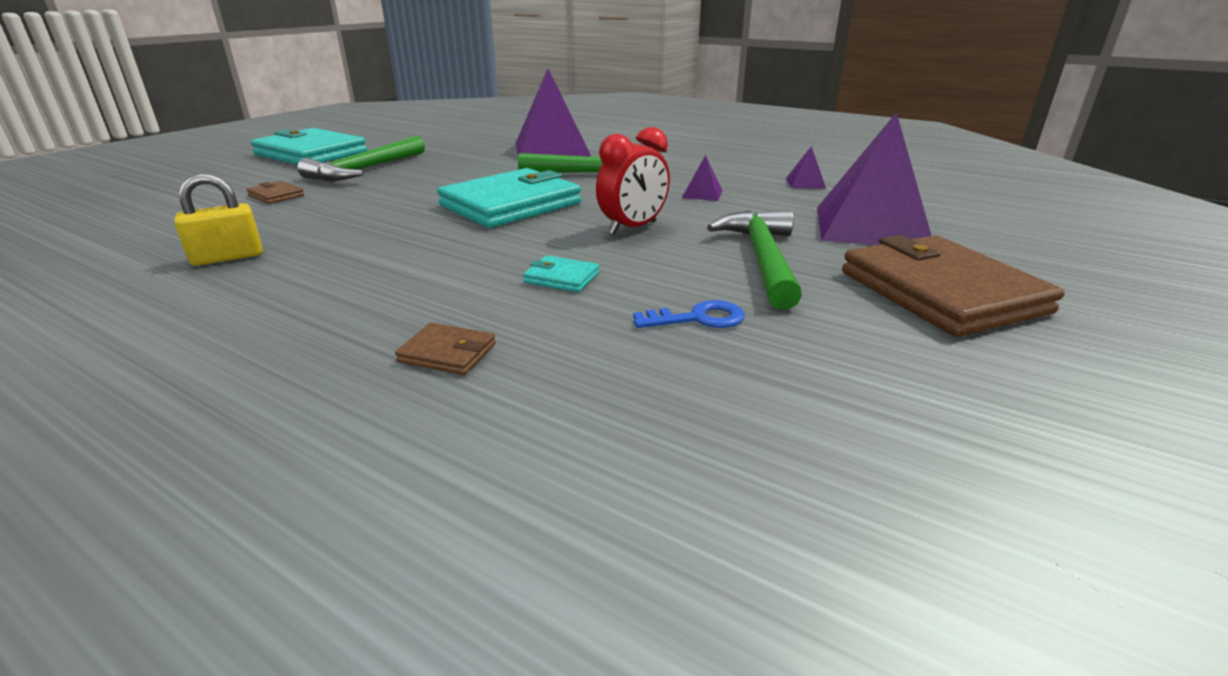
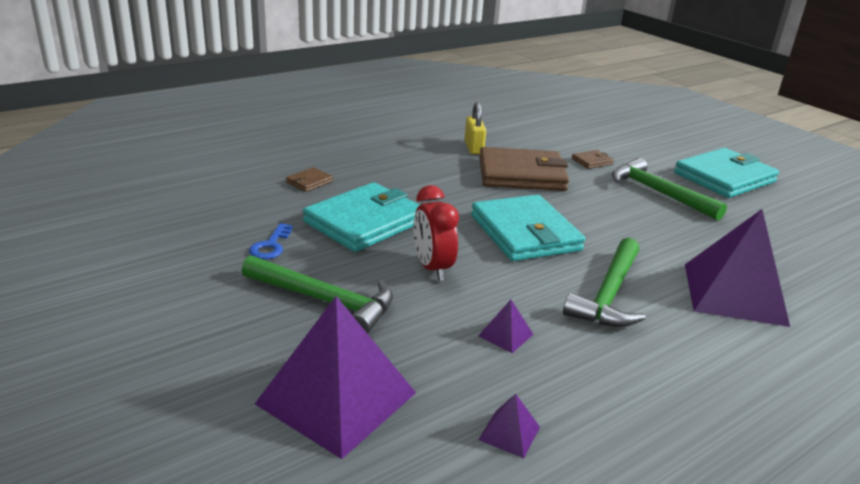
camera: 110 degrees right, 0 degrees up
(561, 278) = (365, 222): turquoise wallet -> turquoise wallet, size x2.40
(940, 292) = (195, 351): brown wallet -> brown wallet (521, 174)

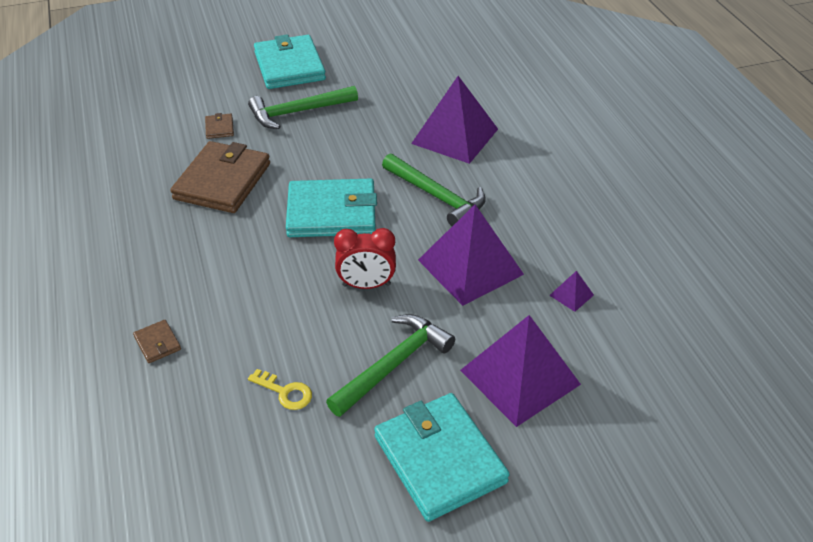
camera: 70 degrees left, 15 degrees up
(271, 246) = (285, 392): blue key -> yellow key
(365, 222) = (267, 314): turquoise wallet -> turquoise wallet (439, 459)
(473, 148) = (144, 197): yellow padlock -> none
(505, 335) = (470, 267): purple pyramid -> purple pyramid, size x2.46

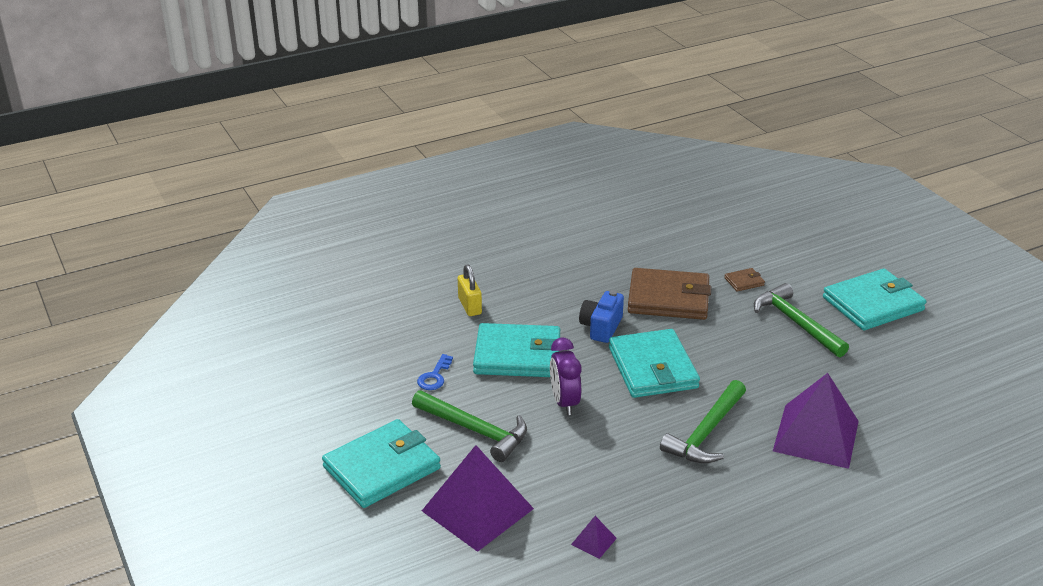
camera: 80 degrees right, 10 degrees down
(157, 343) = (470, 306): brown wallet -> yellow padlock
(250, 237) = (601, 327): none -> blue camera
(272, 311) = (517, 355): none -> turquoise wallet
(285, 392) = (434, 376): yellow key -> blue key
(366, 285) = (564, 402): red clock -> purple clock
(470, 267) = (610, 466): purple pyramid -> none

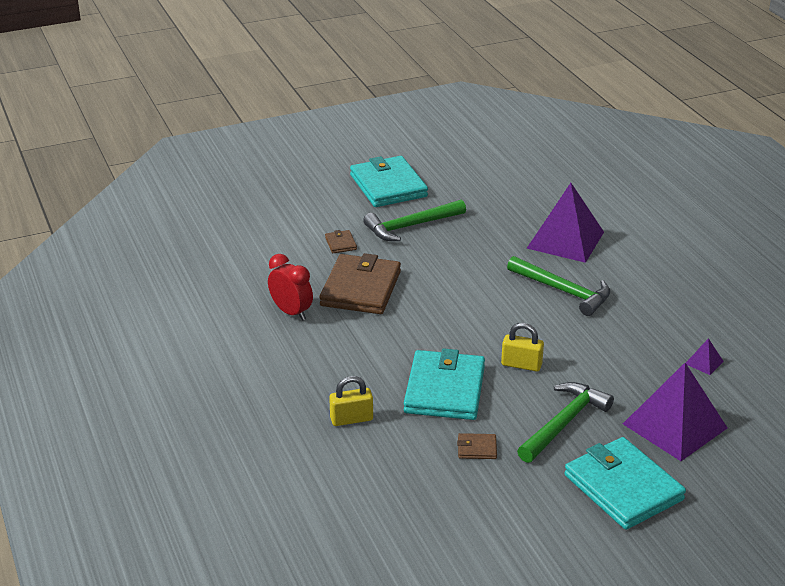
camera: 85 degrees left, 0 degrees up
(434, 376) = (477, 448): blue key -> brown wallet
(564, 402) = (521, 365): purple clock -> yellow padlock
(601, 327) = (403, 333): blue camera -> none
(618, 263) = (291, 312): none -> red clock
(653, 368) = (471, 309): turquoise wallet -> none

